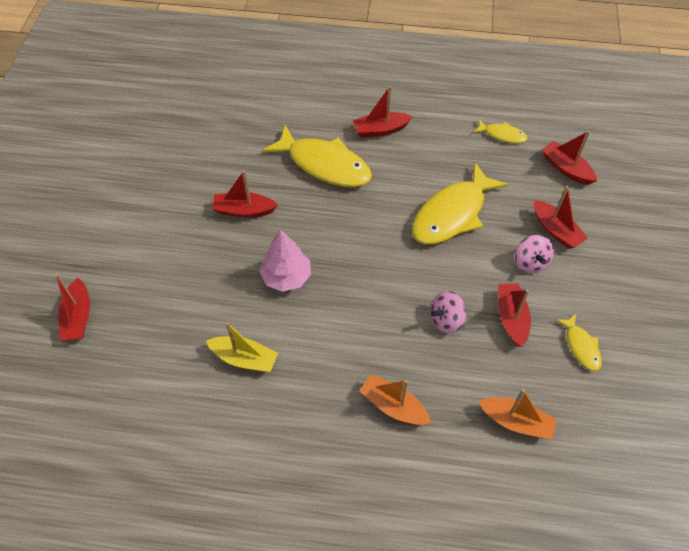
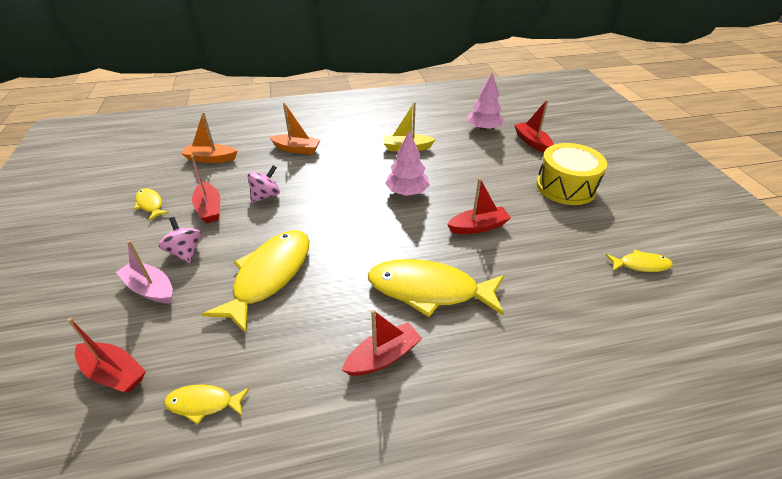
camera: 160 degrees right, 15 degrees down
(113, 369) = (483, 128): none -> pink tree
(115, 232) = (566, 187): none -> yellow drum
(143, 137) = (640, 265): none -> yellow fish
(555, 230) = (150, 289): red boat -> pink boat

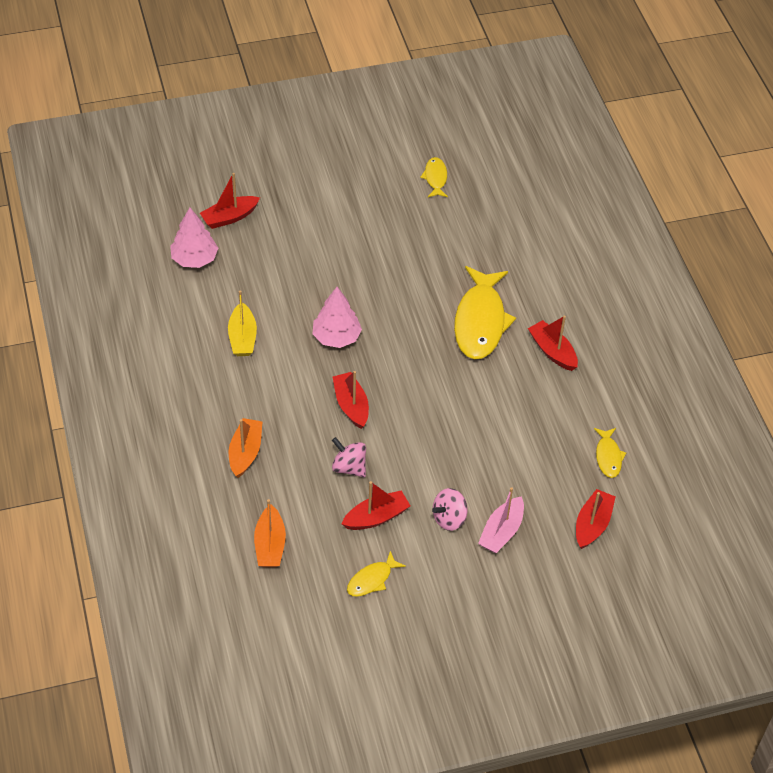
camera: 95 degrees left, 10 degrees up
(269, 276) = (475, 440): yellow fish -> none
(478, 227) = (392, 281): red boat -> red boat (351, 405)
(566, 187) = (321, 204): yellow drum -> none

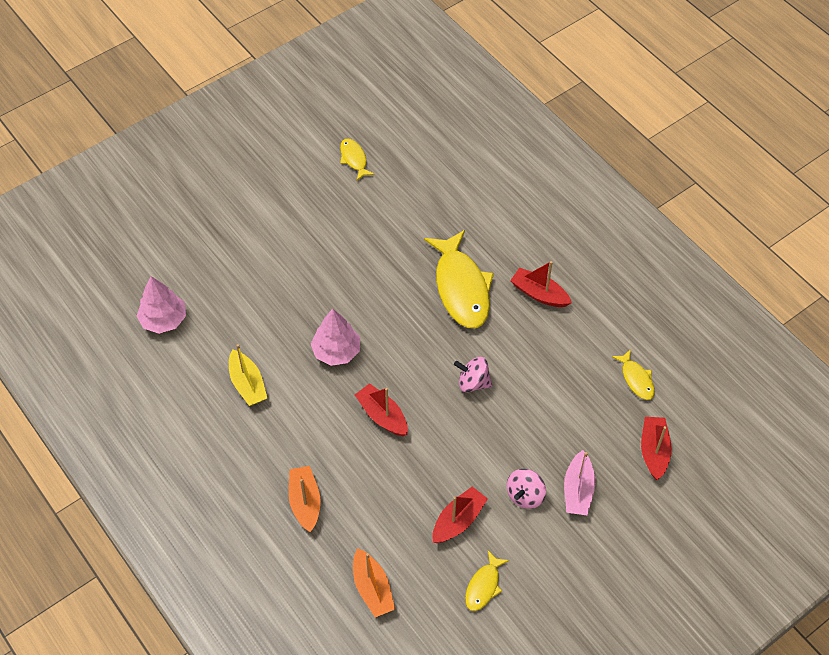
camera: 20 degrees left, 5 degrees up
(229, 217) = (178, 265): red boat -> none
(349, 467) = (409, 479): pink spinning top -> pink spinning top (473, 382)

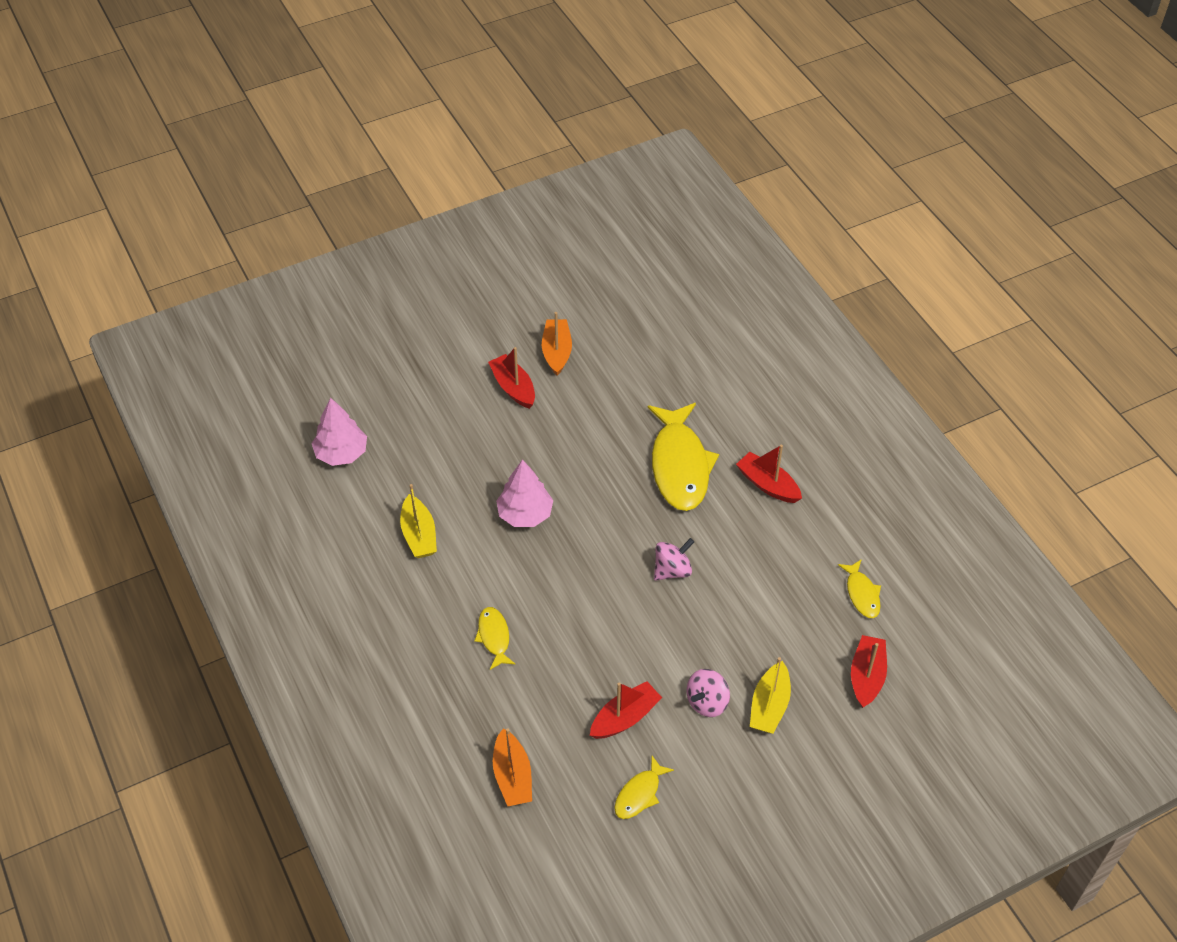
camera: 10 degrees right, 5 degrees down
(305, 502) = (456, 671): orange boat -> orange boat (557, 352)
(354, 159) = (587, 311): yellow fish -> yellow fish (494, 637)
(382, 415) = (562, 591): red boat -> red boat (513, 387)
(473, 382) = (672, 570): pink spinning top -> pink spinning top turned 120 degrees clockwise
(578, 490) = (769, 706): pink boat -> yellow boat

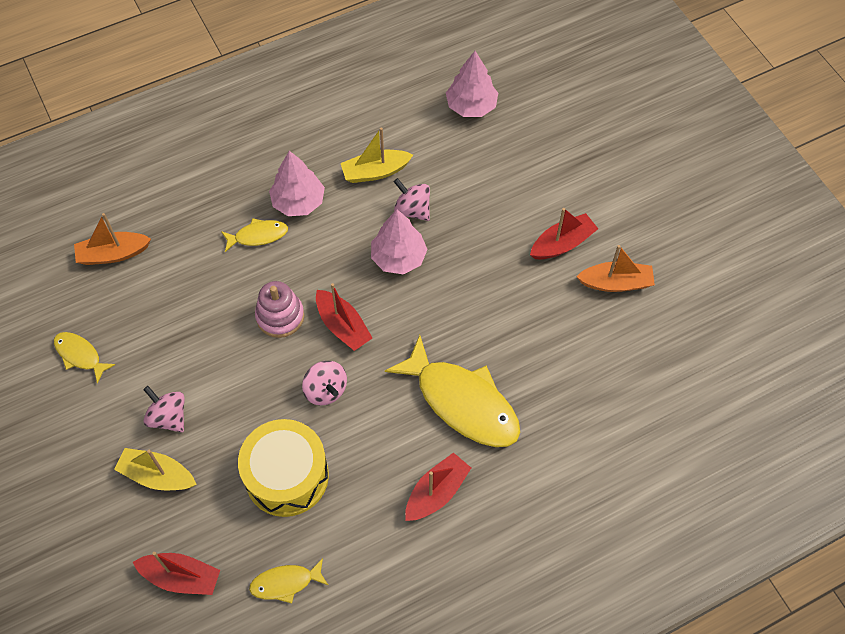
camera: 90 degrees right, 10 degrees up
(453, 602) = (298, 202): none -> pink tree
(468, 503) = (412, 210): none -> pink spinning top
(591, 612) = (280, 316): none -> pink stacking toy
(625, 718) = (160, 344): red boat -> red boat (343, 326)
(680, 465) = (462, 402): yellow fish -> yellow fish turned 135 degrees counterclockwise
(761, 598) = (287, 476): none -> yellow drum

